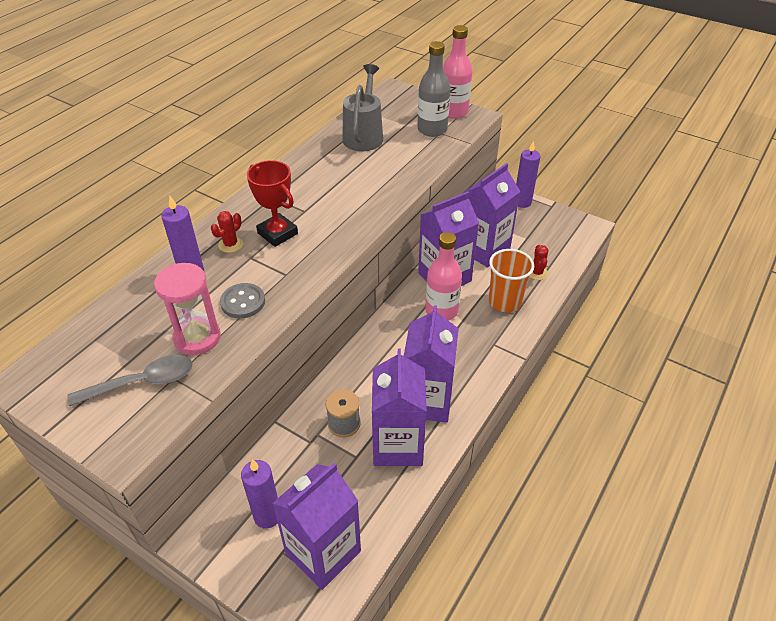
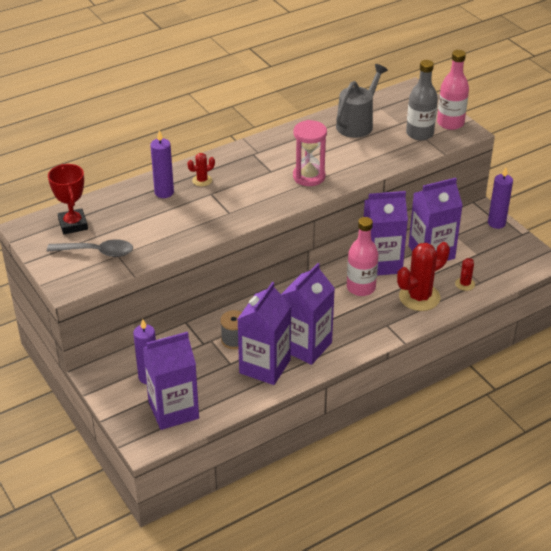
camera: 25 degrees right, 5 degrees down
(197, 338) = (145, 236): pink hourglass -> pink hourglass (309, 177)
(243, 302) = (188, 222): grey button -> none
(277, 233) = (240, 182): red trophy -> red trophy (73, 224)
(505, 301) = (419, 297): orange cup -> red cactus

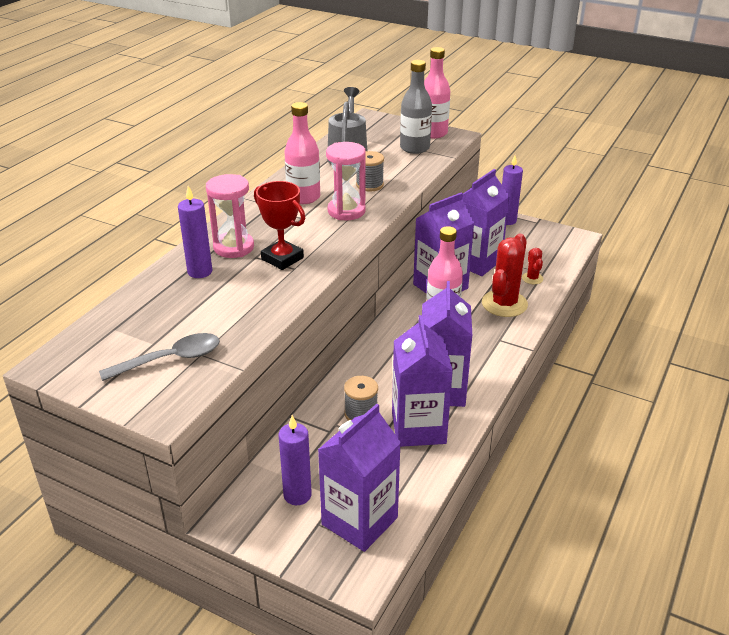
camera: 30 degrees left, 5 degrees down
(73, 224) = (112, 340): red trophy -> red trophy (282, 258)
(202, 180) = (233, 247): red cactus -> pink hourglass
(288, 153) = (303, 197): none -> pink bottle
(348, 158) = (369, 185): none -> grey spool

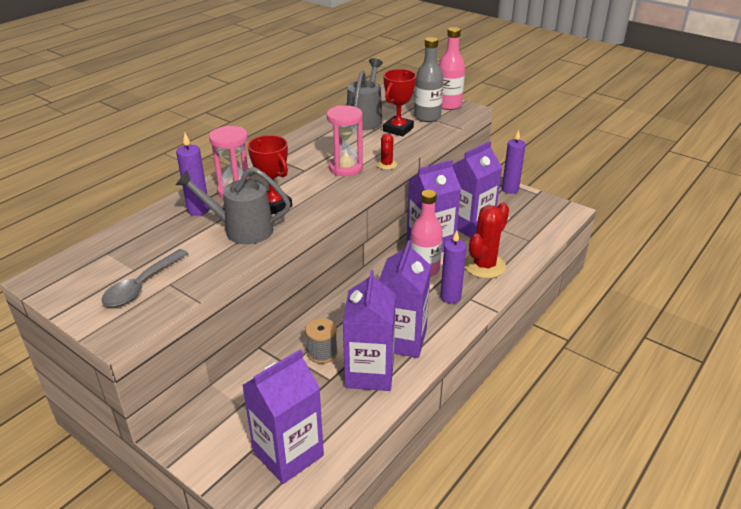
camera: 10 degrees right, 0 degrees up
(170, 359) = (142, 286): grey spoon -> grey spoon turned 135 degrees clockwise
(257, 288) = (241, 230): none -> grey watering can
(297, 495) = (241, 421): purple candle -> purple candle (450, 297)
(303, 197) = (313, 152): pink bottle -> none
(369, 185) = (375, 146): grey spool -> none
(388, 164) = (398, 129): none -> red trophy
(532, 278) = (517, 245): red cactus -> red cactus (386, 164)

